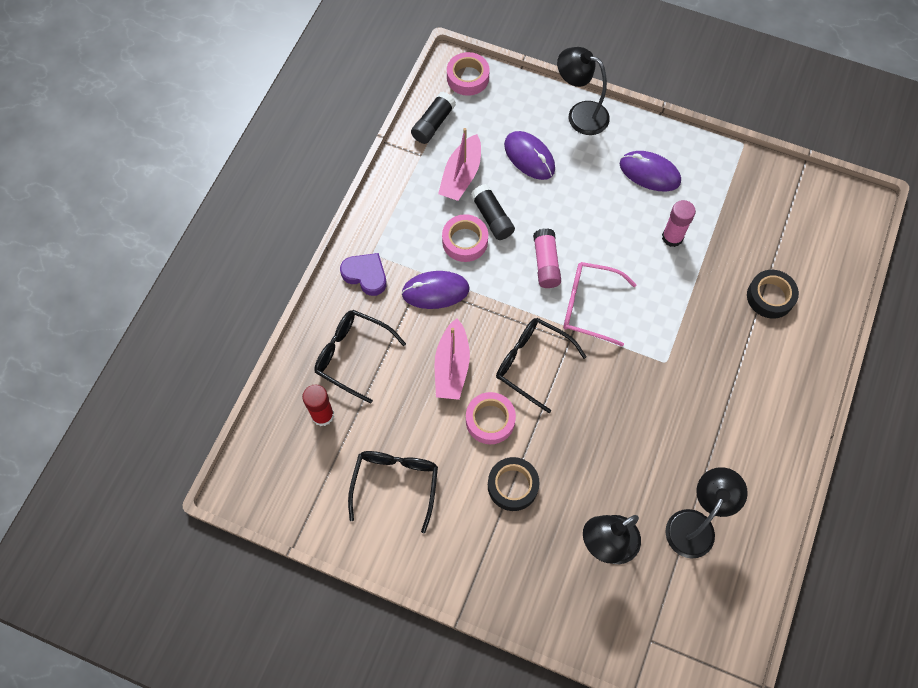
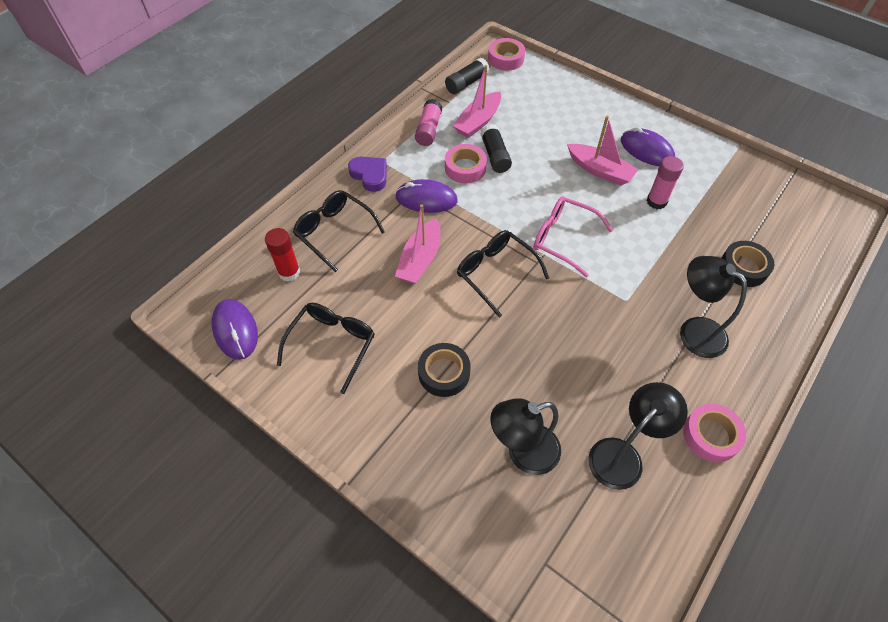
camera: 15 degrees right, 10 degrees down
(490, 420) = (441, 311): pink tape -> pink tape (711, 435)
(529, 157) = (541, 120): purple mouse -> purple mouse (235, 330)
(546, 263) = (532, 198): pink glue stick -> pink glue stick (428, 130)
(580, 114) = (594, 99): black lamp -> black lamp (693, 331)
(607, 211) = (600, 170): none -> pink boat

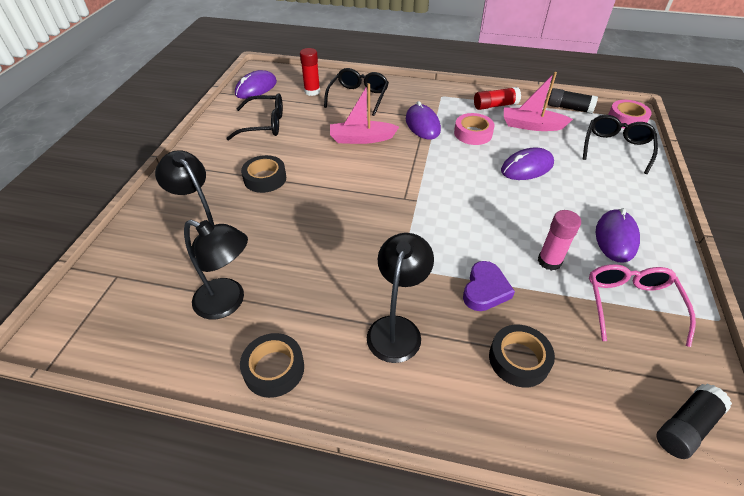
camera: 65 degrees right, 10 degrees down
(370, 175) = (422, 95): purple heart -> purple heart (485, 290)
(428, 130) = (495, 105): pink glue stick -> red glue stick
(495, 155) = (502, 144): black glue stick -> black glue stick (686, 426)
(496, 273) = (375, 179): black glasses -> black glasses (616, 148)
(537, 156) = (527, 167): none -> purple mouse
(564, 239) = (443, 208): pink glasses -> pink glasses (631, 305)
(600, 170) = (550, 210): pink boat -> none
(711, 435) = (274, 369): pink tape -> black tape

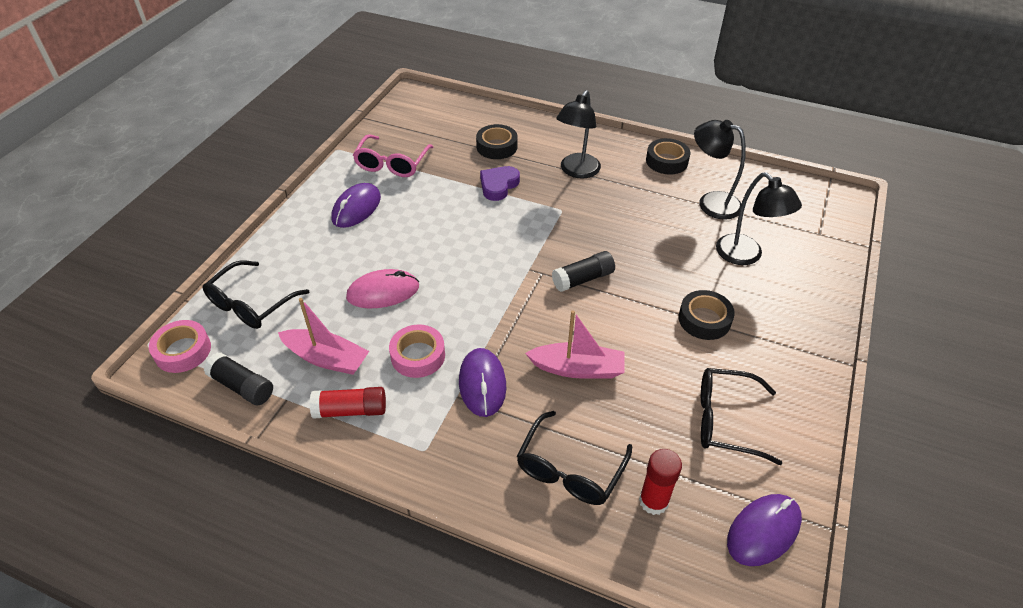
camera: 170 degrees left, 0 degrees up
(527, 167) = (383, 292): purple mouse -> pink mouse
(549, 261) = (431, 198): pink glue stick -> none
(686, 426) = (417, 111): black glue stick -> black glue stick (583, 279)

